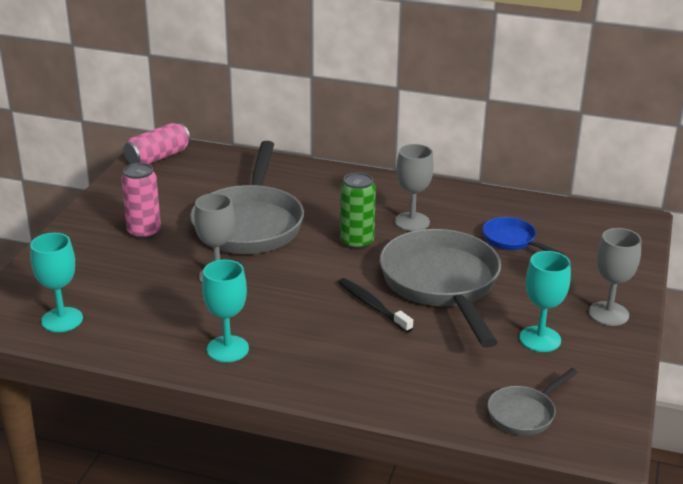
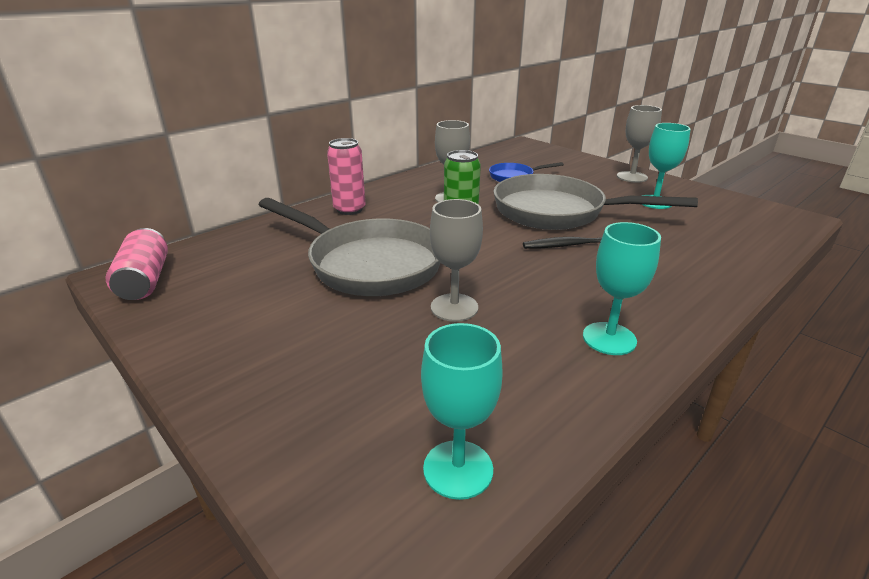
camera: 60 degrees left, 0 degrees up
(144, 232) = (302, 333): pink can -> pink can (349, 209)
(524, 413) = (755, 231): grey pan -> none

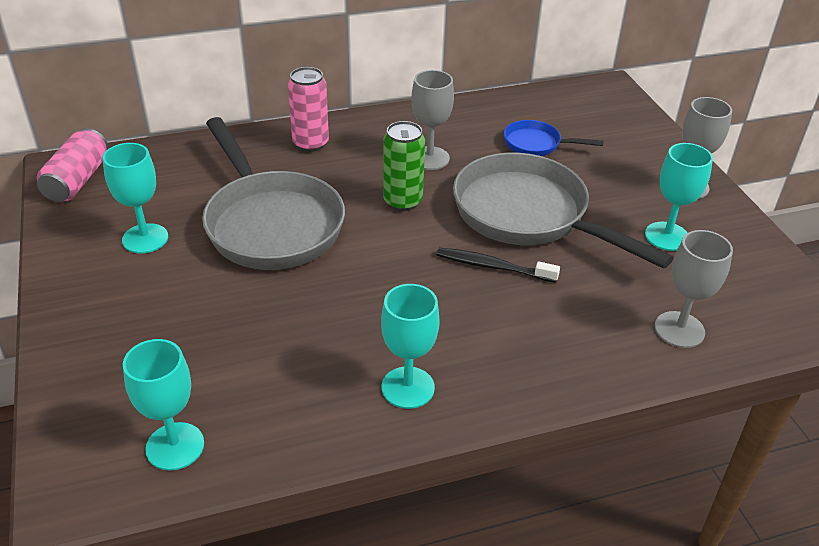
camera: 25 degrees right, 10 degrees up
(257, 304) = (145, 238): none -> turquoise goblet
(454, 307) = (303, 302): grey goblet -> grey goblet (679, 329)

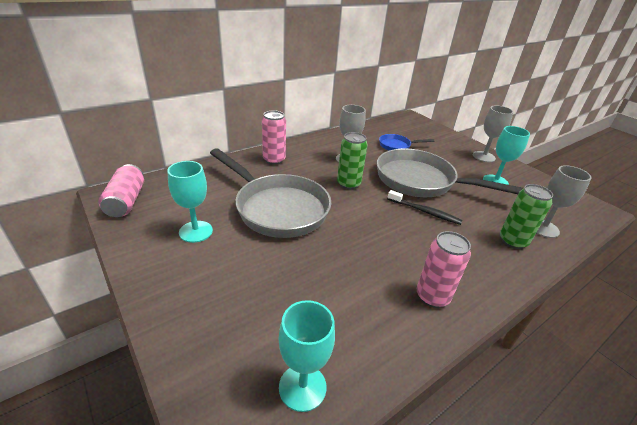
camera: 20 degrees left, 5 degrees down
(408, 387) = (432, 296): turquoise goblet -> pink can
(493, 267) = (424, 211): black toothbrush -> black toothbrush turned 150 degrees counterclockwise
(604, 339) = (513, 241): none -> green can

